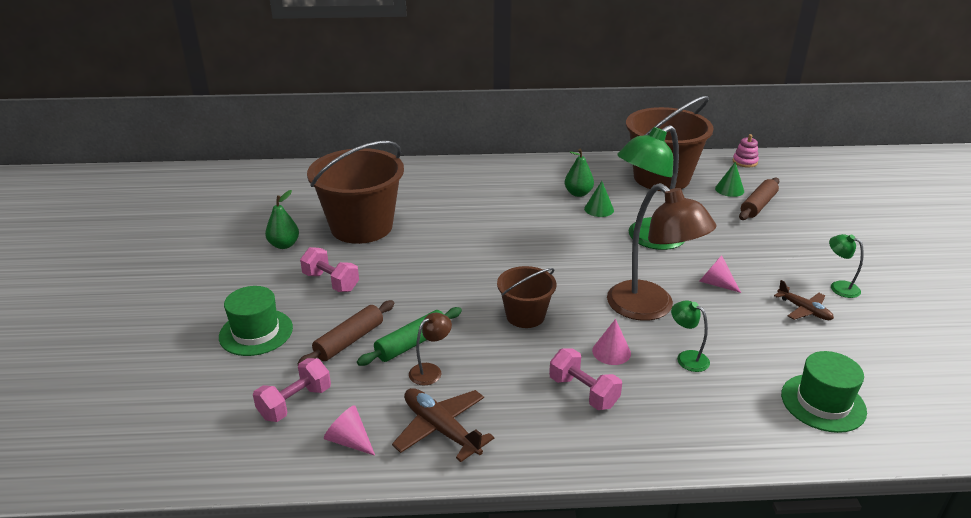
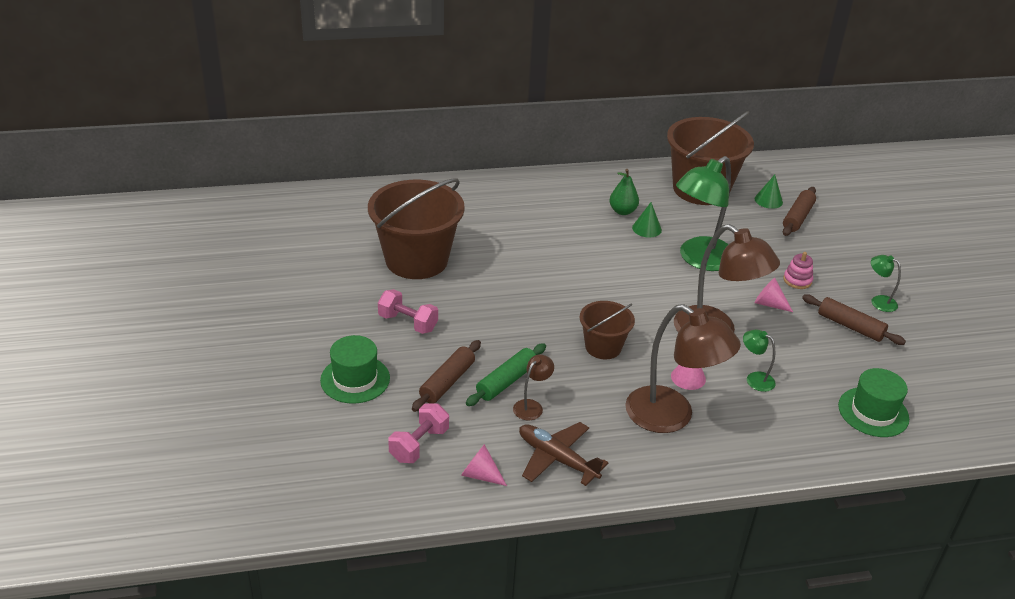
camera: 10 degrees left, 5 degrees up
(284, 245) = (345, 284): green pear -> none
(583, 392) = (671, 417): pink dumbbell -> brown lamp
(745, 162) = (779, 167): pink stacking toy -> pink stacking toy (797, 280)
(804, 310) = (850, 326): brown plane -> brown rolling pin

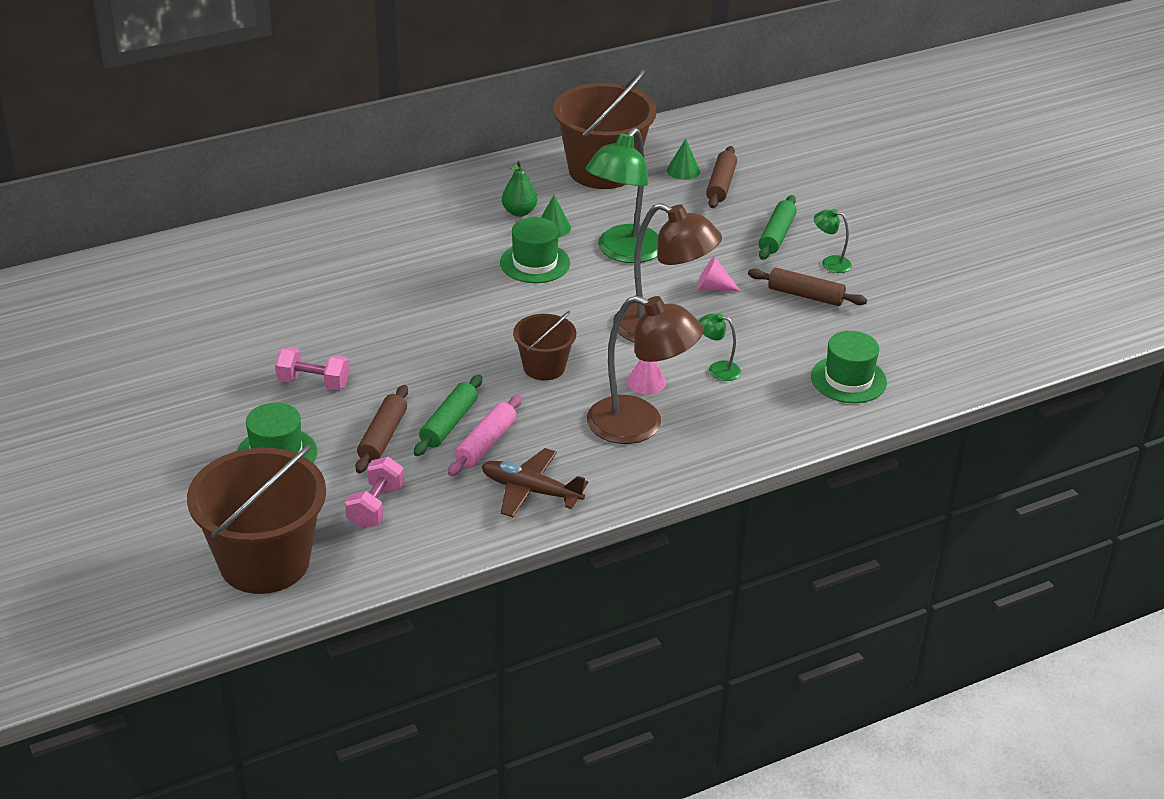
camera: 15 degrees left, 0 degrees up
(416, 260) = (296, 311): brown bucket -> brown bucket (264, 562)
(480, 475) = (454, 523): pink cone -> none
(531, 406) = (485, 443): brown lamp -> pink rolling pin
(622, 255) = (535, 263): none -> green hat
(797, 280) = (737, 256): pink stacking toy -> none
(836, 268) = (776, 235): none -> green rolling pin

